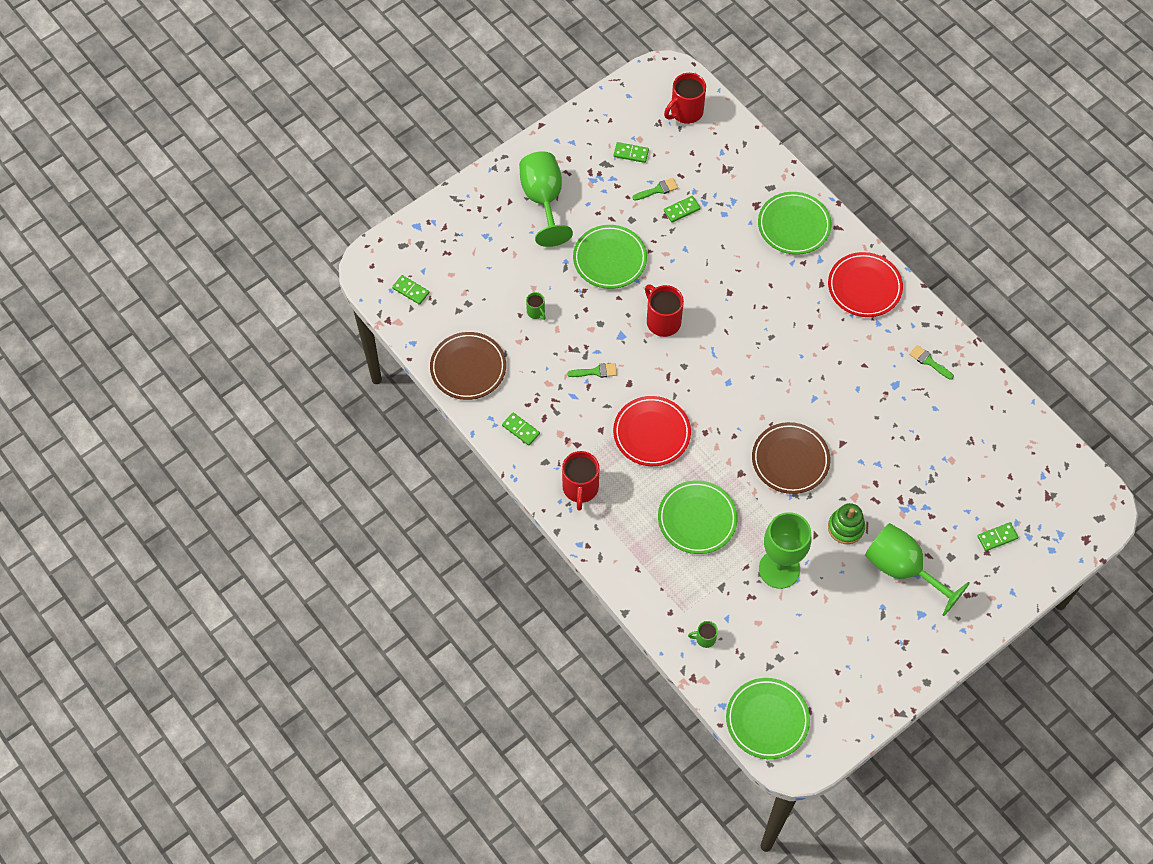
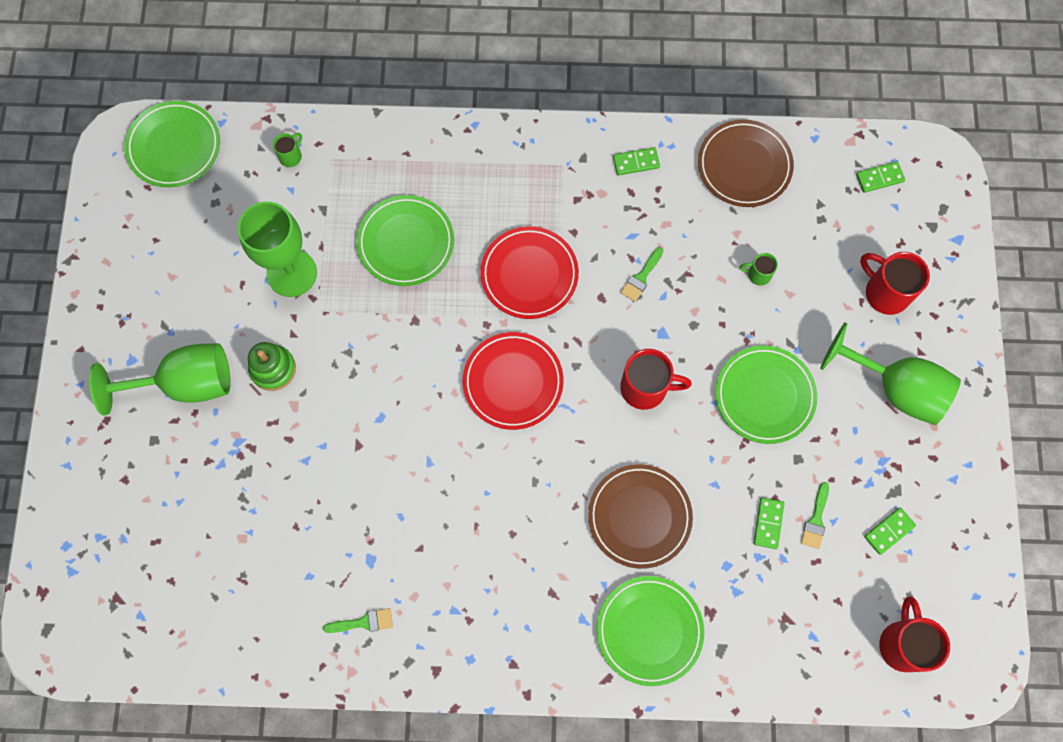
camera: 130 degrees right, 10 degrees up
(580, 488) = (529, 167): red mug -> red mug (885, 292)
(790, 460) = (386, 379): brown plate -> brown plate (639, 517)
(864, 287) = (508, 637): red plate -> red plate (513, 382)
(997, 537) = (128, 504): green domino -> none

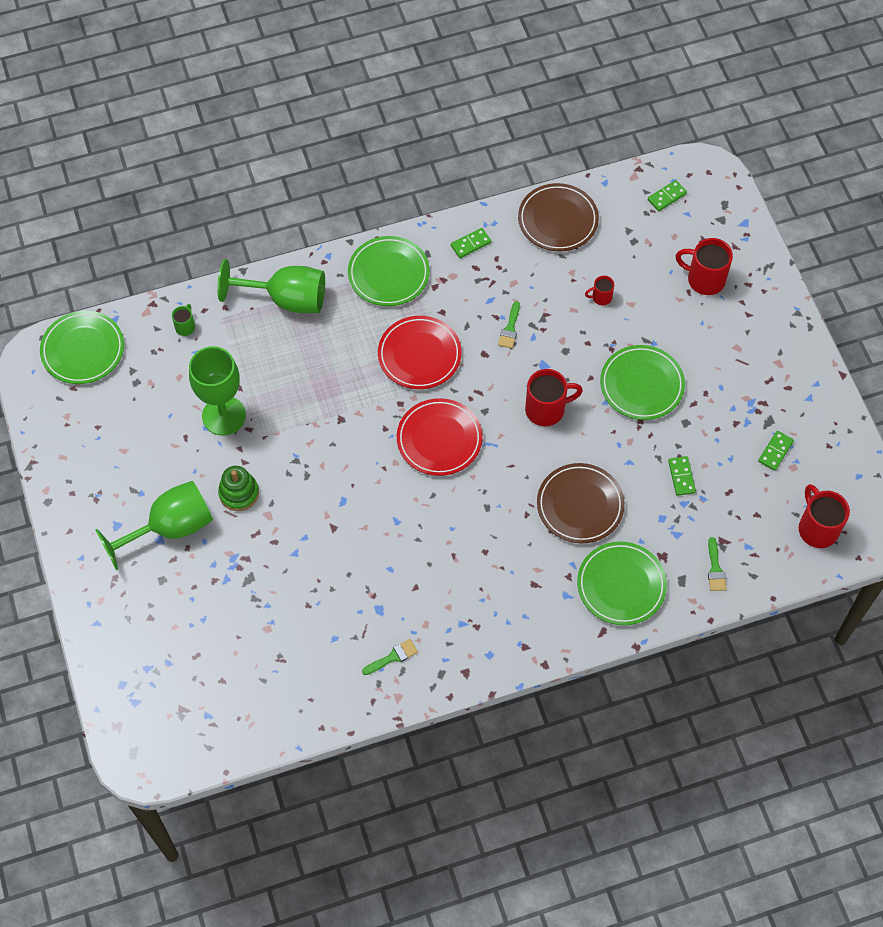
camera: 20 degrees left, 10 degrees down
(406, 243) = (309, 363): green plate -> green plate (388, 274)
(758, 274) = (601, 297): green mug -> red mug
(816, 520) = (717, 462): green brush -> green brush (715, 569)
(895, 388) = (739, 346): green goblet -> green goblet (286, 299)

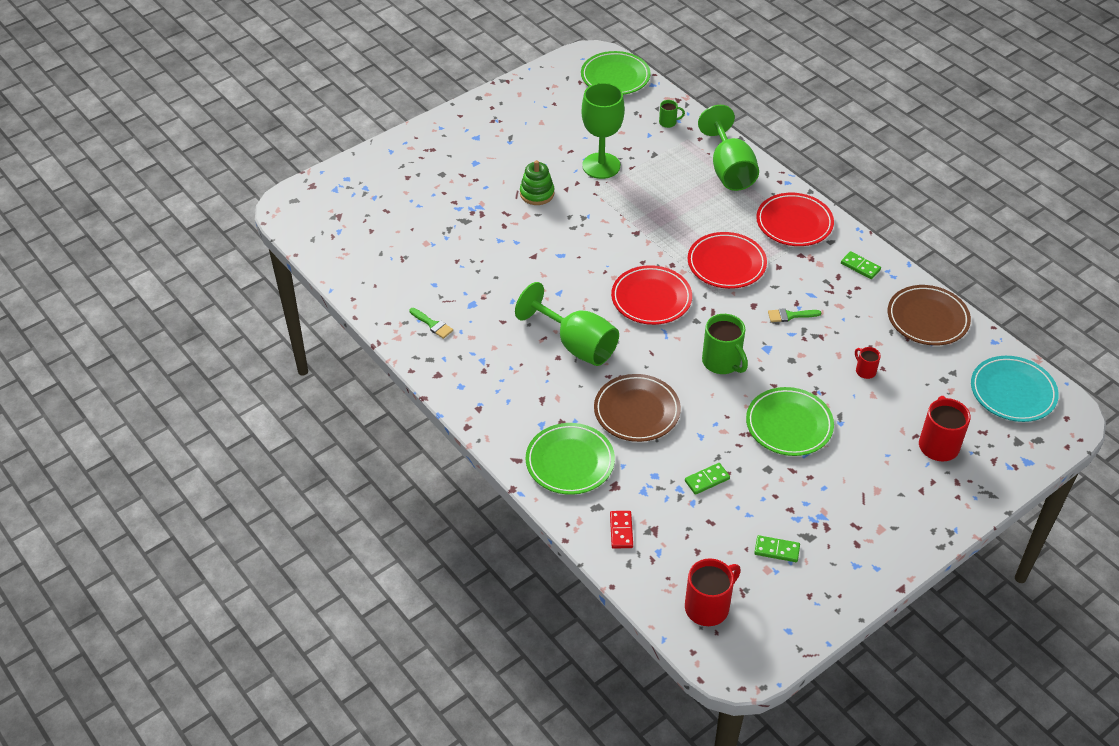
camera: 70 degrees right, 15 degrees down
(170, 528) = (487, 165): green goblet -> green goblet (576, 345)
(388, 274) = (794, 223): green plate -> red plate
(546, 409) = (722, 362): red mug -> green mug
(667, 197) = (1012, 392): green domino -> turquoise plate
(715, 569) = (621, 531): green brush -> red domino

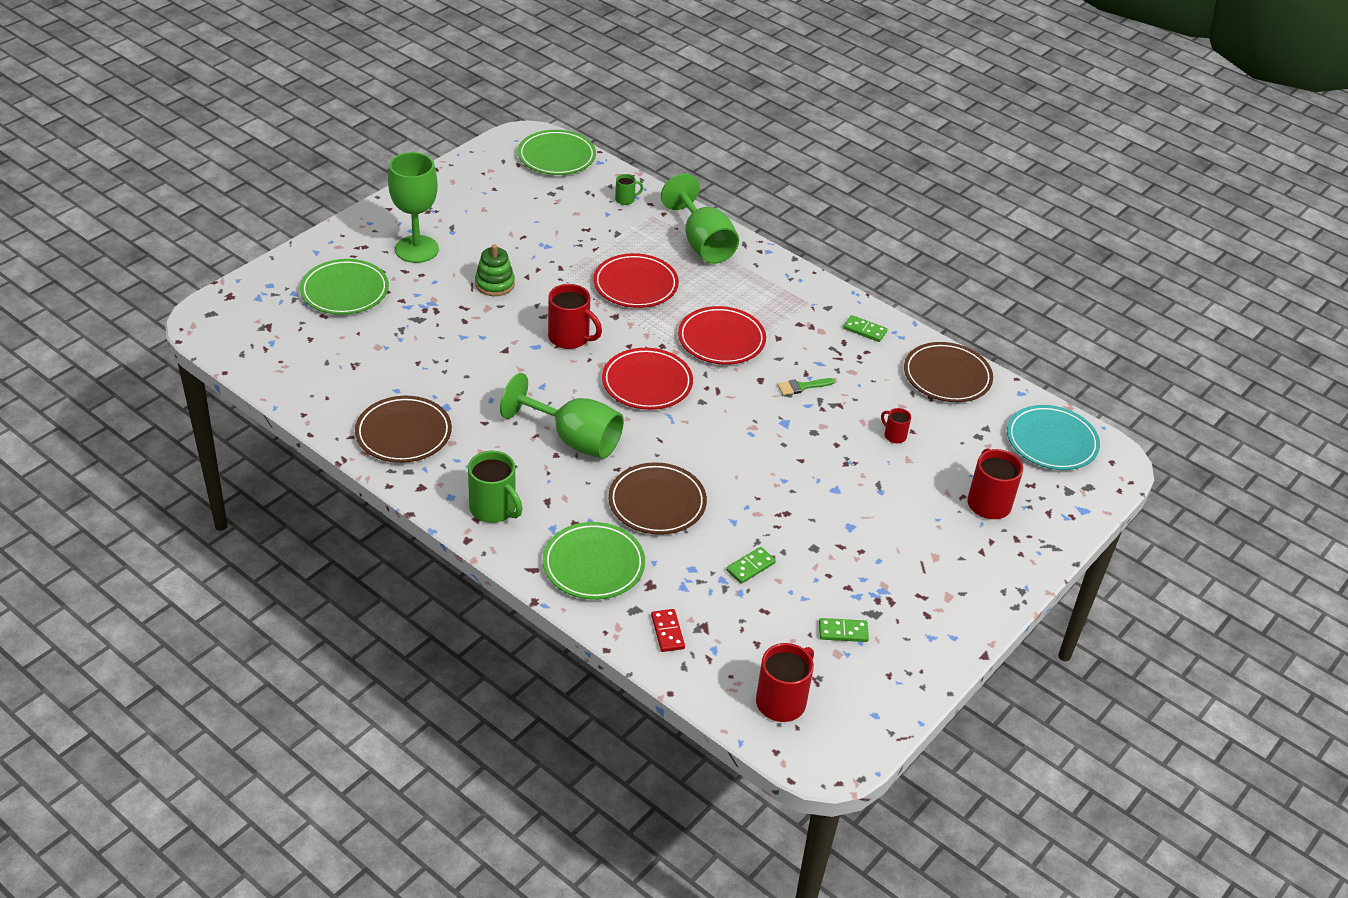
camera: 15 degrees left, 5 degrees down
(432, 324) = (403, 433): green brush -> brown plate
(592, 250) = (570, 338): none -> red mug
(601, 166) = (561, 249): green goblet -> green goblet (416, 249)
(722, 362) = (739, 442): green mug -> green mug (494, 509)
(789, 425) = (826, 499): green plate -> green plate (345, 291)
(794, 223) = (784, 292): red plate -> red plate (635, 285)

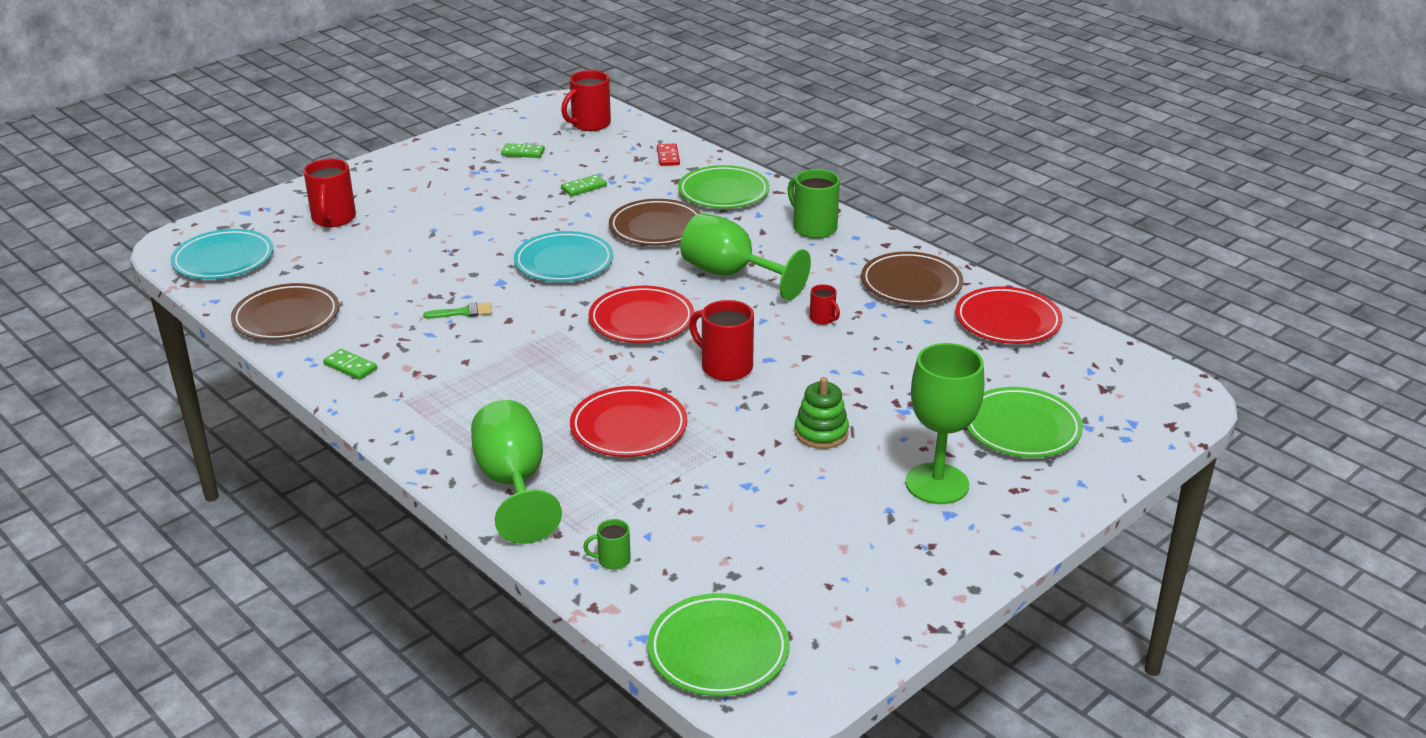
camera: 170 degrees left, 10 degrees down
(721, 340) = (537, 361): red plate -> red plate (1007, 321)
(735, 450) = (564, 262): none -> turquoise plate
(894, 435) = (388, 269): red mug -> red mug (823, 319)

